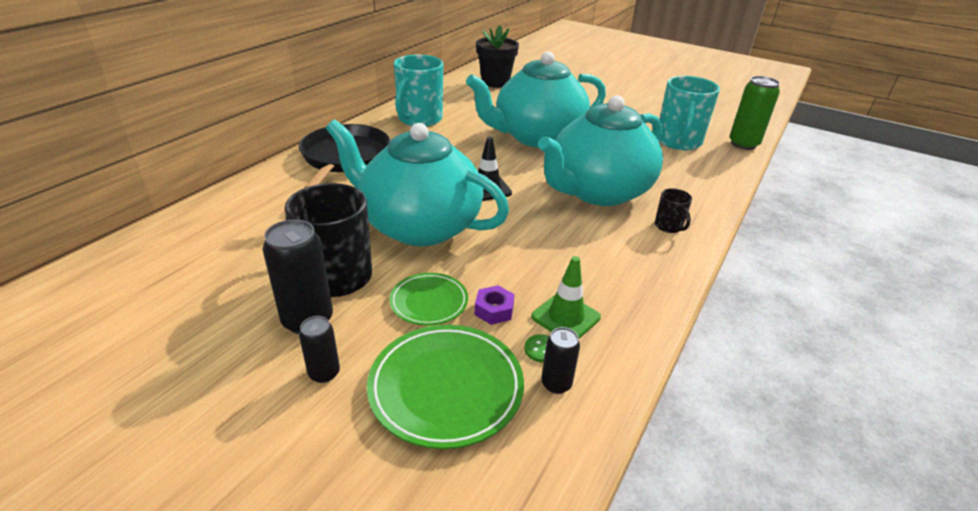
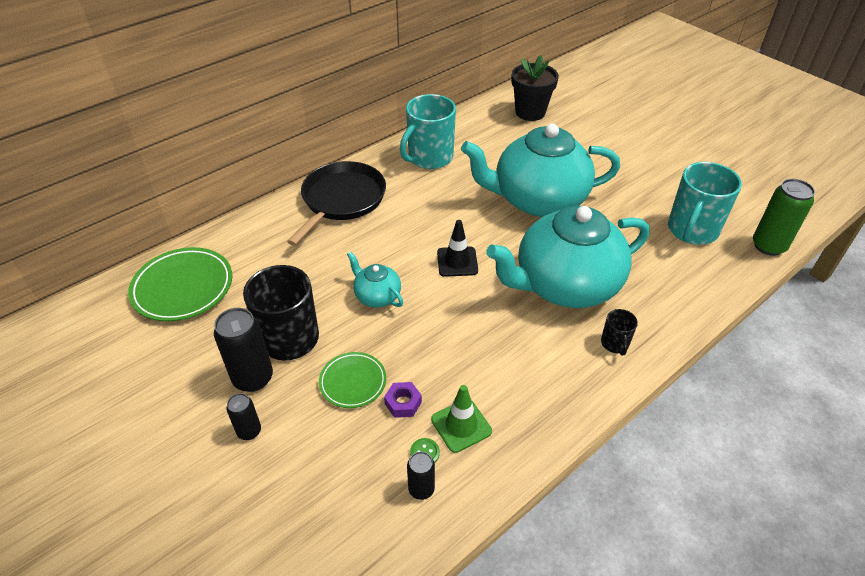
camera: 20 degrees right, 10 degrees up
(419, 226) = (377, 296): turquoise teapot -> turquoise teapot, size x0.43
(446, 388) = (333, 469): green plate -> green plate (183, 287)

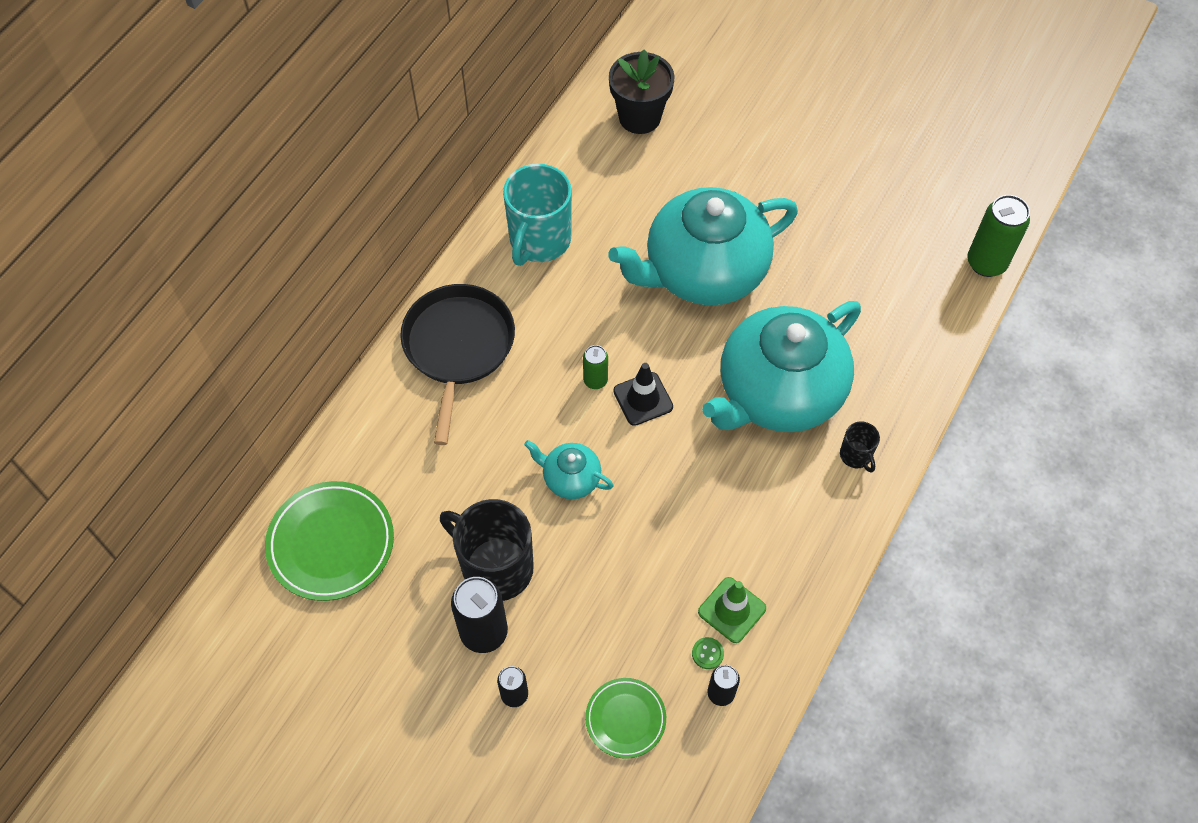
camera: 20 degrees left, 15 degrees up
(353, 382) = (596, 599): green plate -> green plate (625, 719)
(403, 403) = (661, 605): purple nut -> none
(427, 242) = (595, 380): none -> green can
(692, 230) = (896, 265): turquoise mug -> none

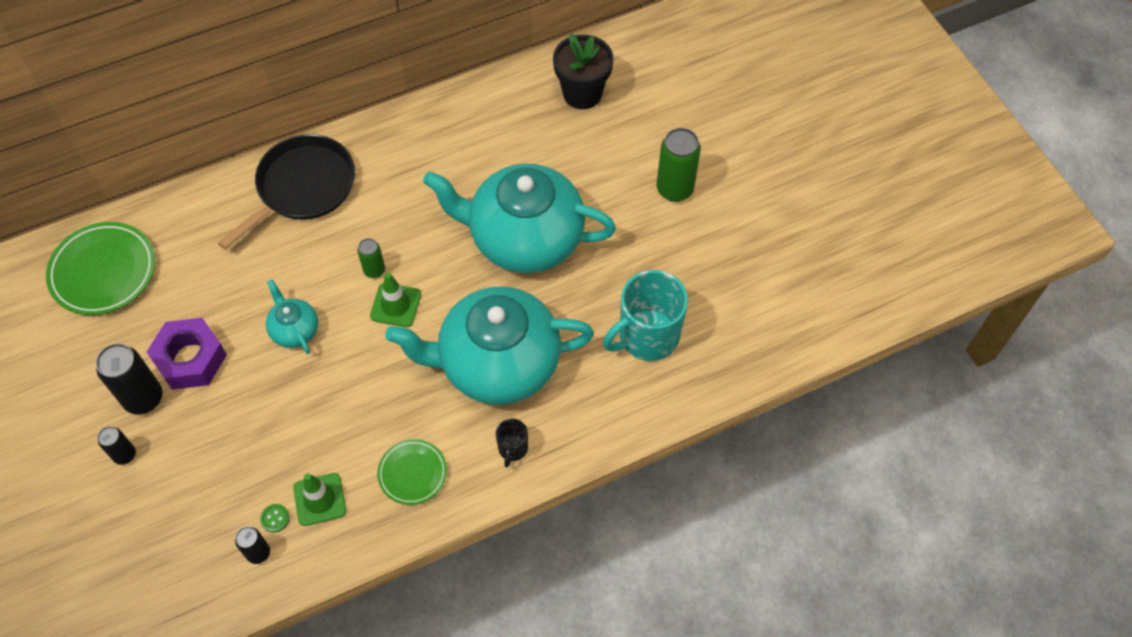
camera: 35 degrees right, 0 degrees up
(496, 567) = (190, 359): black mug -> purple nut
(539, 240) = (426, 144): turquoise mug -> turquoise mug (647, 336)
(625, 719) = (180, 524): green plate -> green plate (412, 473)
(643, 399) = (395, 305): black traffic cone -> green traffic cone
(986, 263) = (755, 367): green can -> green can (674, 189)

